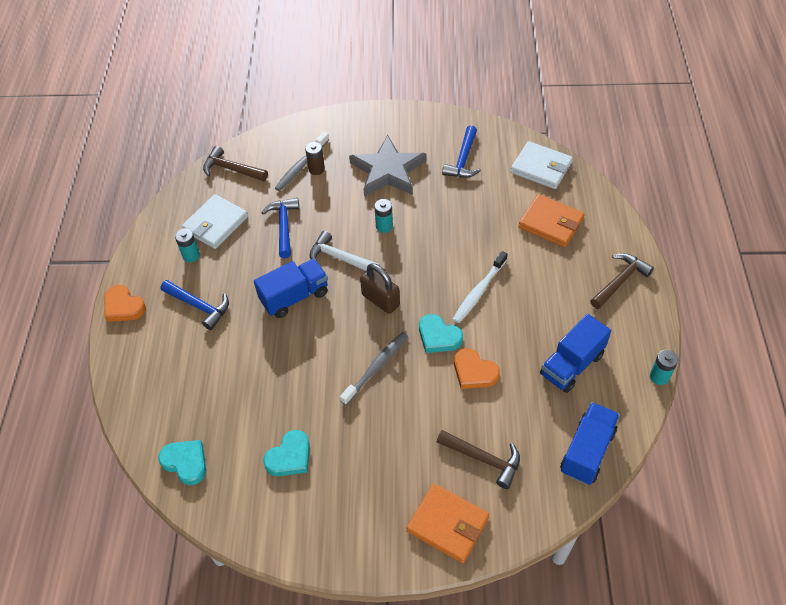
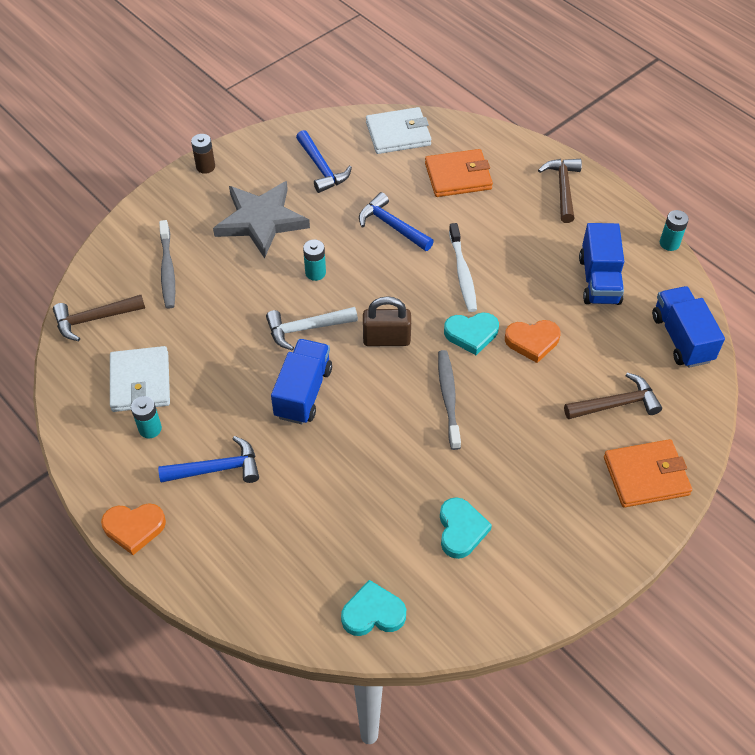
camera: 45 degrees left, 0 degrees up
(284, 226) = (216, 337): blue hammer -> blue hammer (392, 226)
(316, 169) = (187, 263): brown battery -> brown battery (205, 167)

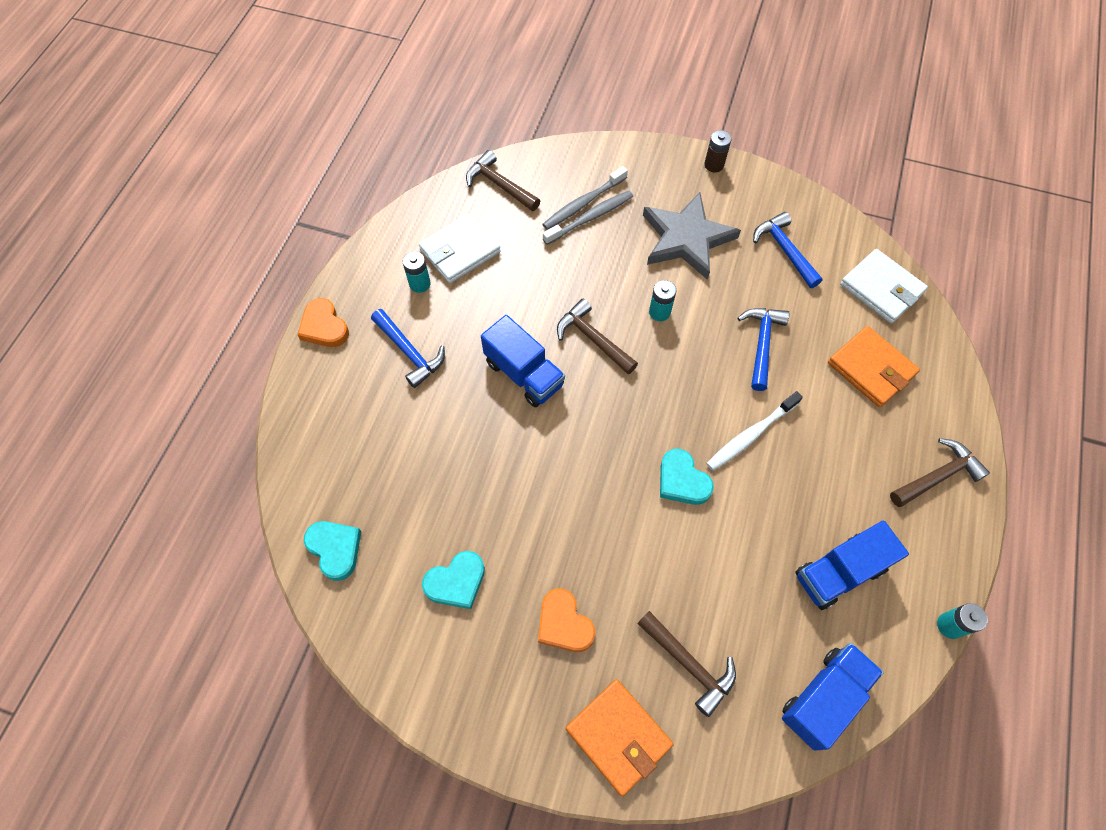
camera: 60 degrees right, 10 degrees up
(303, 392) = (524, 374): blue truck -> blue truck turned 60 degrees clockwise
(306, 328) = (593, 339): white hammer -> brown hammer
(321, 168) = (784, 250): blue hammer -> blue hammer turned 120 degrees clockwise
(386, 339) = (626, 409): brown padlock -> none
(448, 398) = (594, 497): grey toothbrush -> grey toothbrush (590, 218)
(532, 341) = (712, 542): orange heart -> orange heart (564, 623)

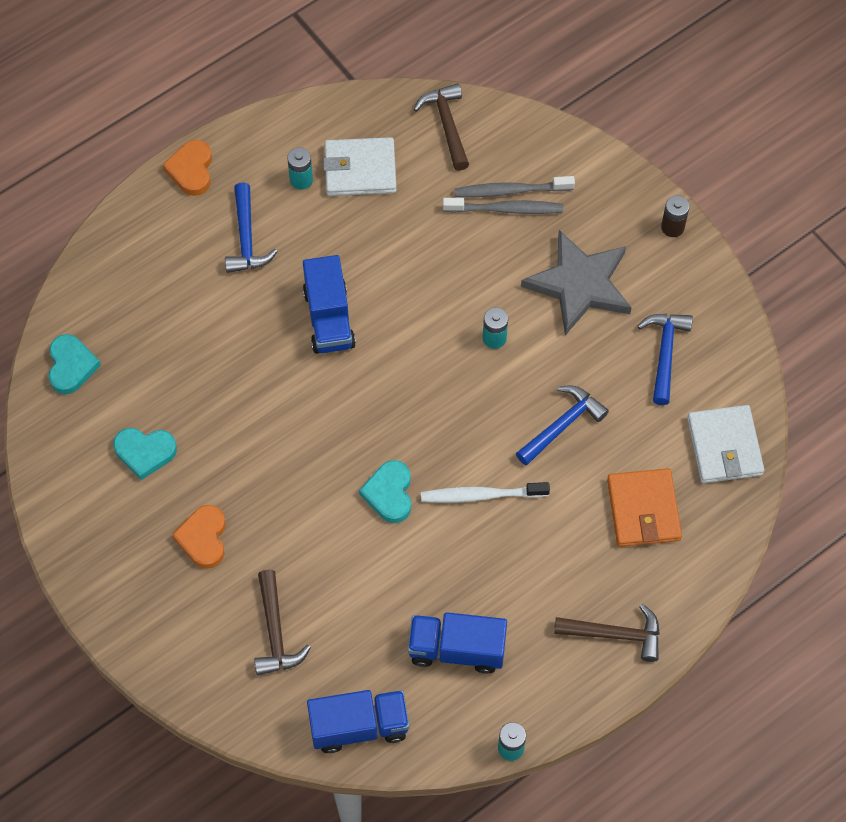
camera: 35 degrees right, 0 degrees up
(593, 339) = (414, 325): brown hammer -> none
(618, 736) = (180, 644): orange wallet -> none

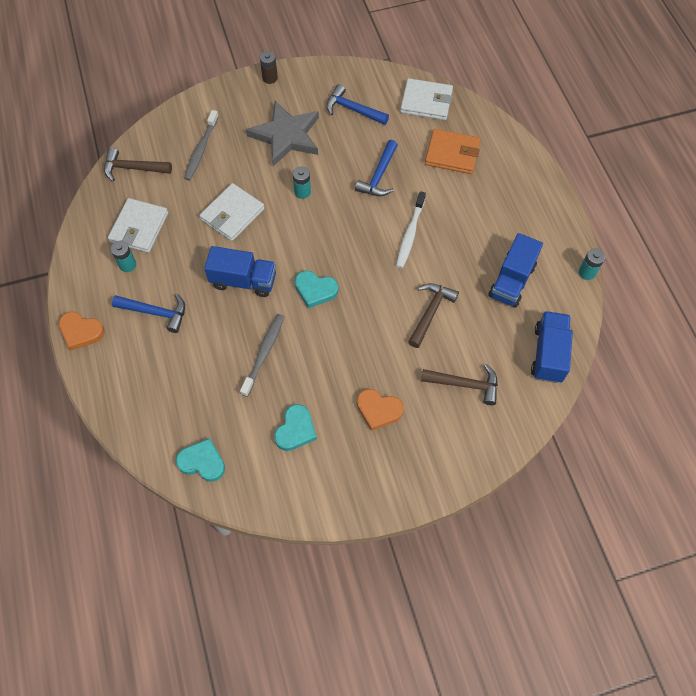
camera: 70 degrees left, 0 degrees up
(389, 493) = (388, 285): turquoise heart -> turquoise heart (315, 290)
(424, 267) = (232, 214): none -> white wallet
(506, 209) = (213, 156): grey toothbrush -> grey toothbrush (264, 353)
(562, 425) = (379, 176): blue hammer -> blue hammer turned 135 degrees counterclockwise
(615, 634) = (528, 194): brown hammer -> brown hammer (430, 312)

